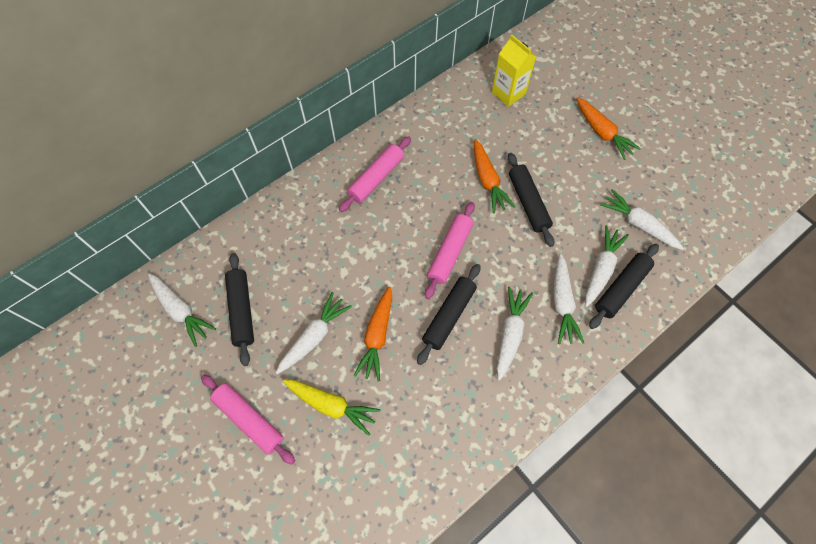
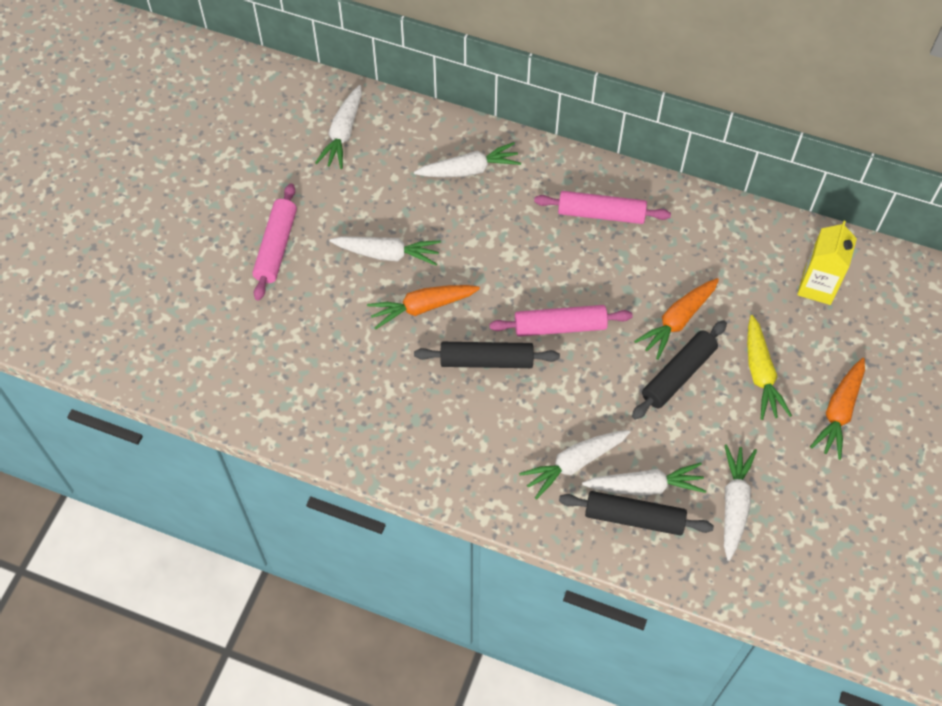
camera: 60 degrees right, 5 degrees down
(242, 310) = (375, 181): black rolling pin -> none
(331, 405) = (329, 305): yellow carrot -> yellow carrot (760, 374)
(510, 334) = (504, 428): white carrot -> white carrot (469, 170)

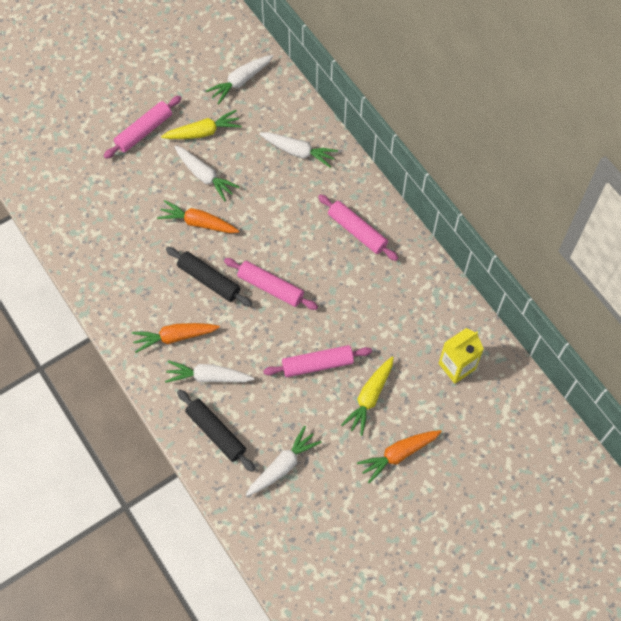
camera: 35 degrees right, 5 degrees up
(346, 209) = (203, 132): none -> yellow carrot
(644, 486) = (238, 418): white carrot -> none
(677, 321) = (346, 330): orange carrot -> orange carrot (175, 337)
(678, 374) = (317, 364): black rolling pin -> pink rolling pin

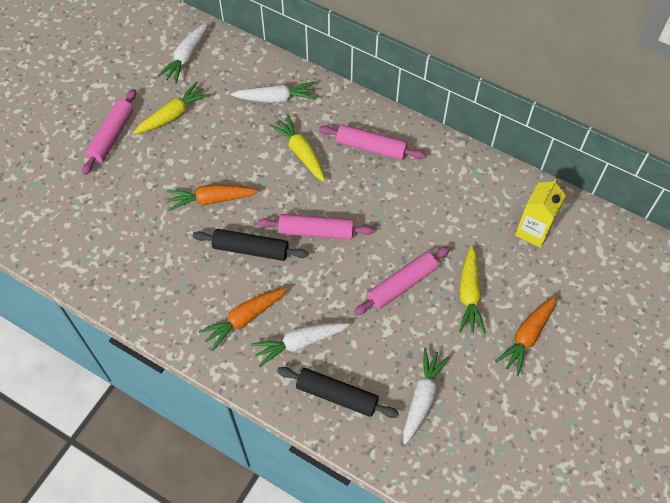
camera: 25 degrees left, 5 degrees down
(204, 176) = (195, 154): white carrot -> none
(294, 211) = (301, 152): none -> yellow carrot

